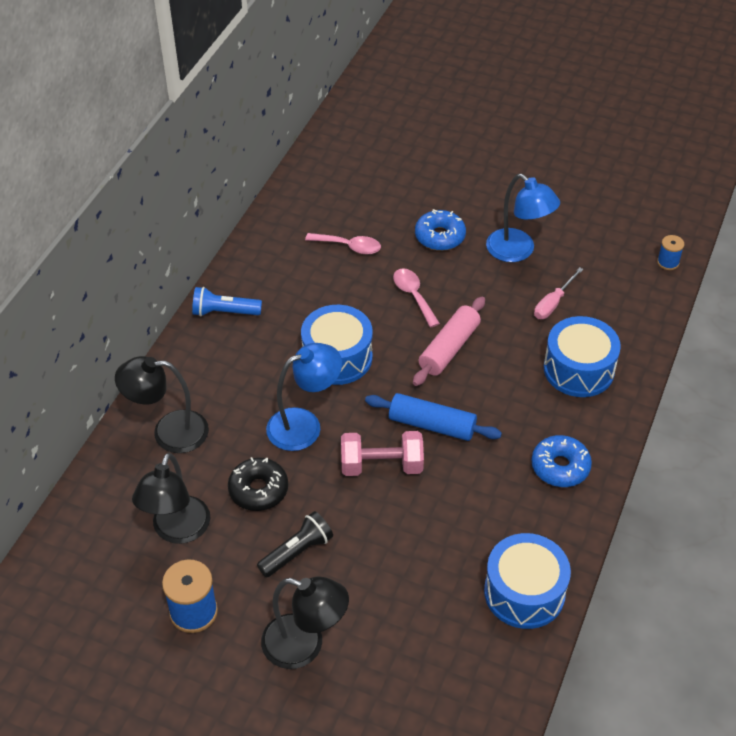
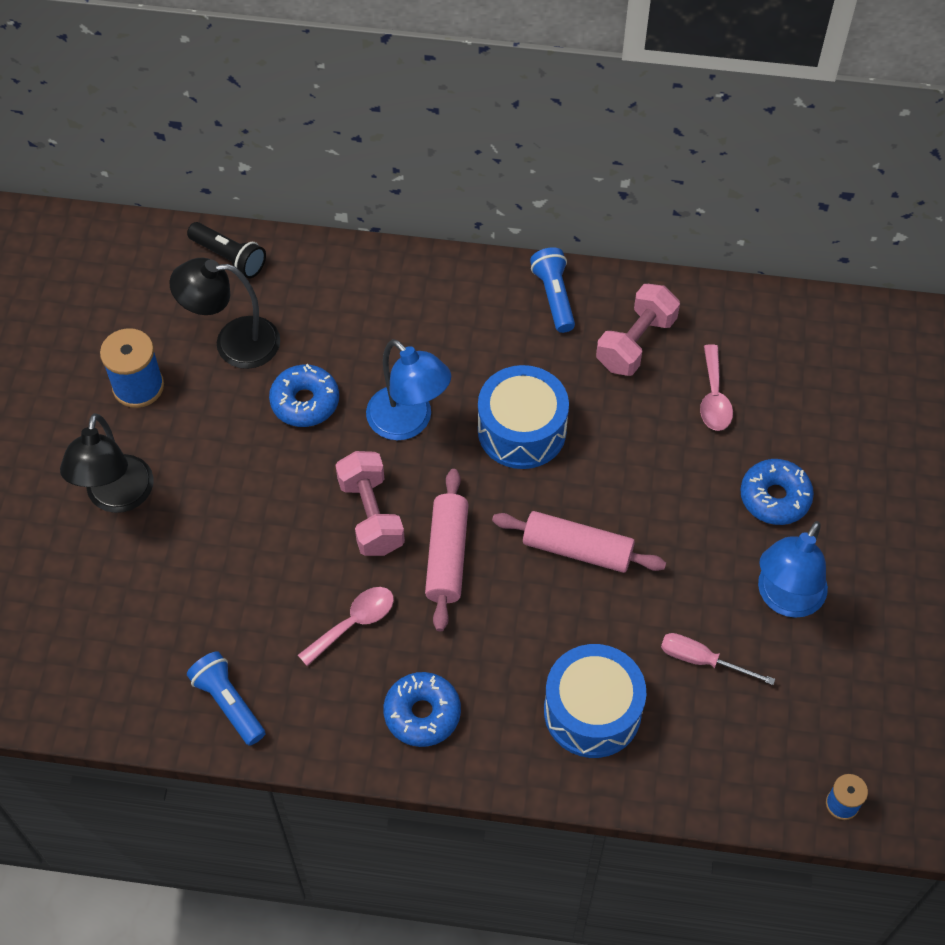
camera: 75 degrees right, 10 degrees up
(169, 432) = (361, 296): black lamp -> none
(258, 490) = (305, 402): black donut -> blue donut
(286, 276) = (636, 343): none -> pink dumbbell
(297, 552) = (232, 460): black flashlight -> black flashlight (229, 257)
(413, 295) = (654, 489): pink spoon -> pink spoon (354, 623)
(432, 425) = (447, 556): blue rolling pin -> pink rolling pin
(524, 592) = (228, 703): blue drum -> blue flashlight

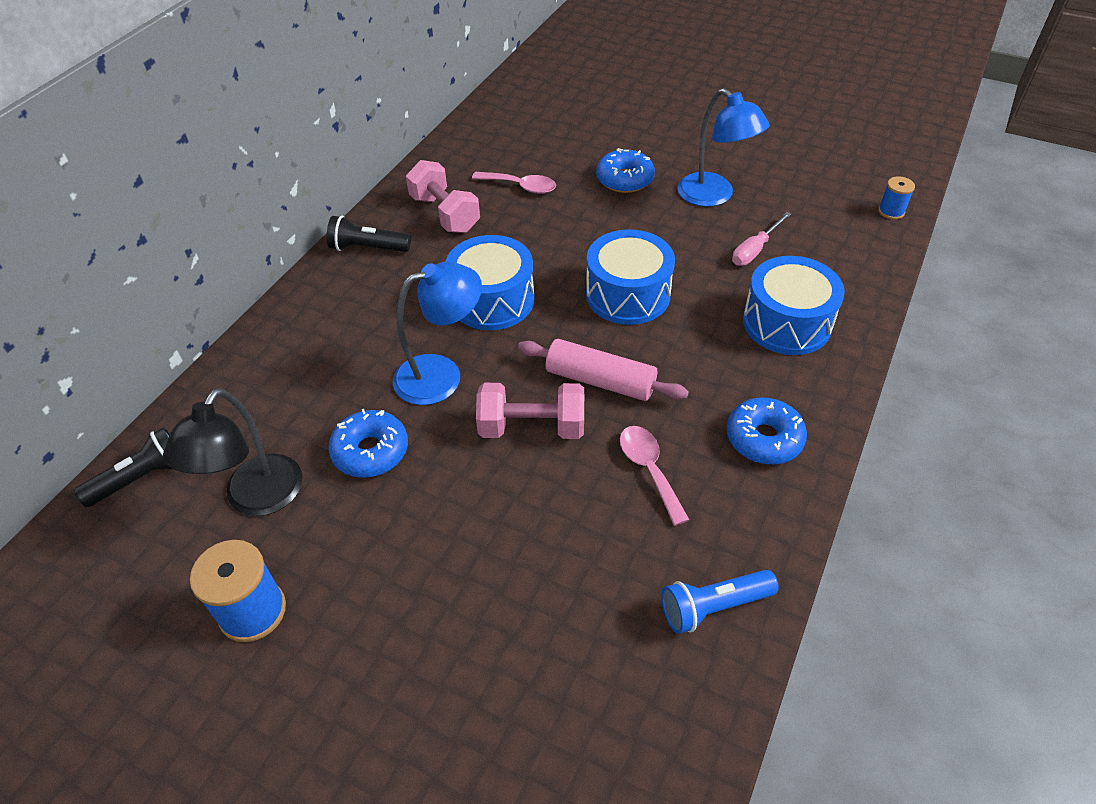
camera: 70 degrees left, 10 degrees down
(117, 497) = (396, 670): black lamp -> none
(554, 297) = (368, 248): blue flashlight -> black flashlight
(577, 549) = (628, 294): pink rolling pin -> blue drum

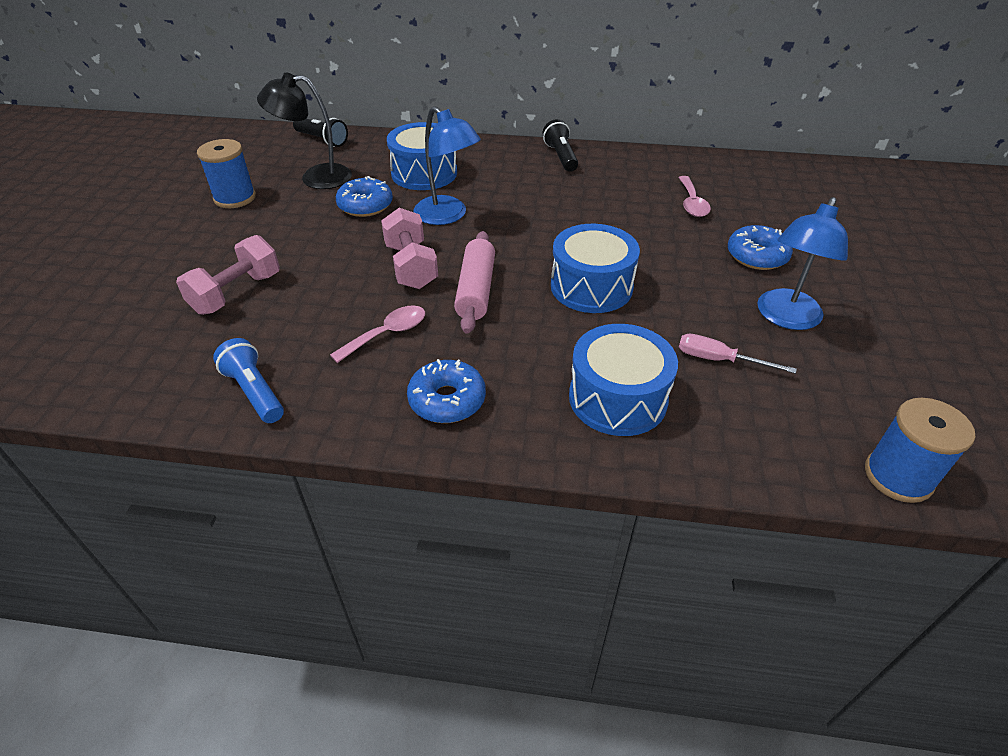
camera: 70 degrees right, 5 degrees down
(445, 214) = (625, 177): pink dumbbell -> pink dumbbell (237, 293)
(492, 300) = (539, 220): blue drum -> blue drum (424, 173)
(891, 211) = (898, 476): blue spool -> blue spool, size x1.76

